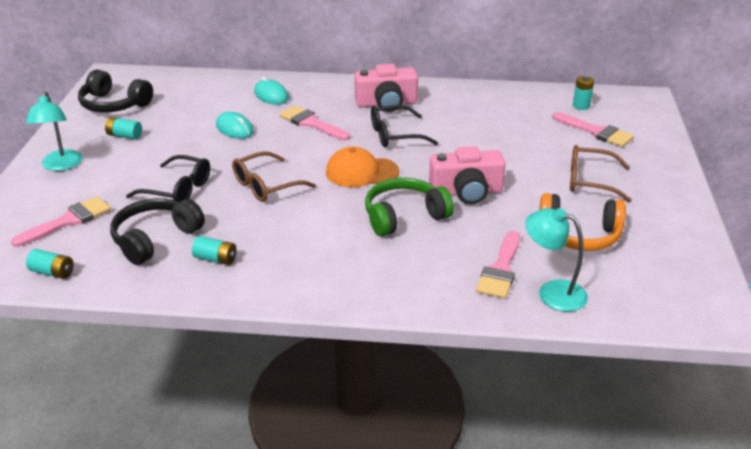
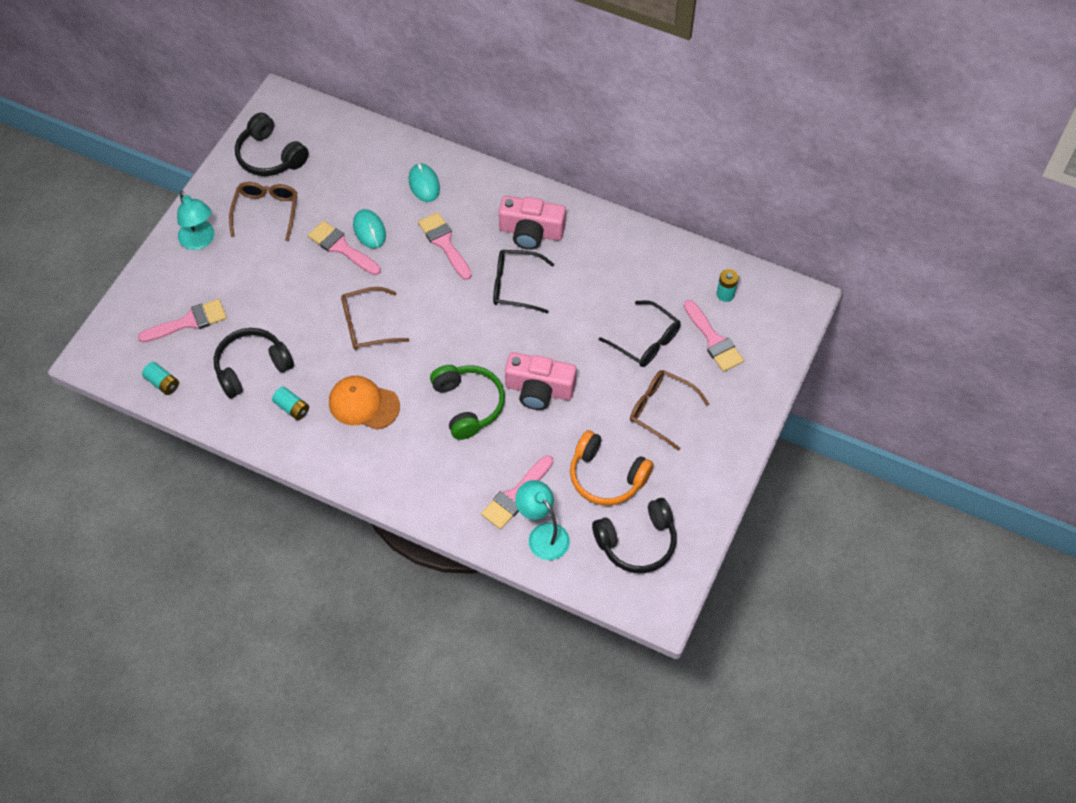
camera: 20 degrees right, 25 degrees up
(61, 165) = (200, 241): turquoise lamp -> turquoise lamp turned 45 degrees counterclockwise
(124, 136) = (266, 211): turquoise battery -> brown glasses
(178, 189) = (290, 307): black glasses -> black glasses (646, 341)
(212, 143) = (341, 247): none -> pink brush
(361, 172) = (459, 332): orange cap -> orange cap (363, 404)
(404, 216) = (468, 405): green headphones -> green headphones turned 75 degrees clockwise
(651, 274) = (637, 542): none -> black headphones

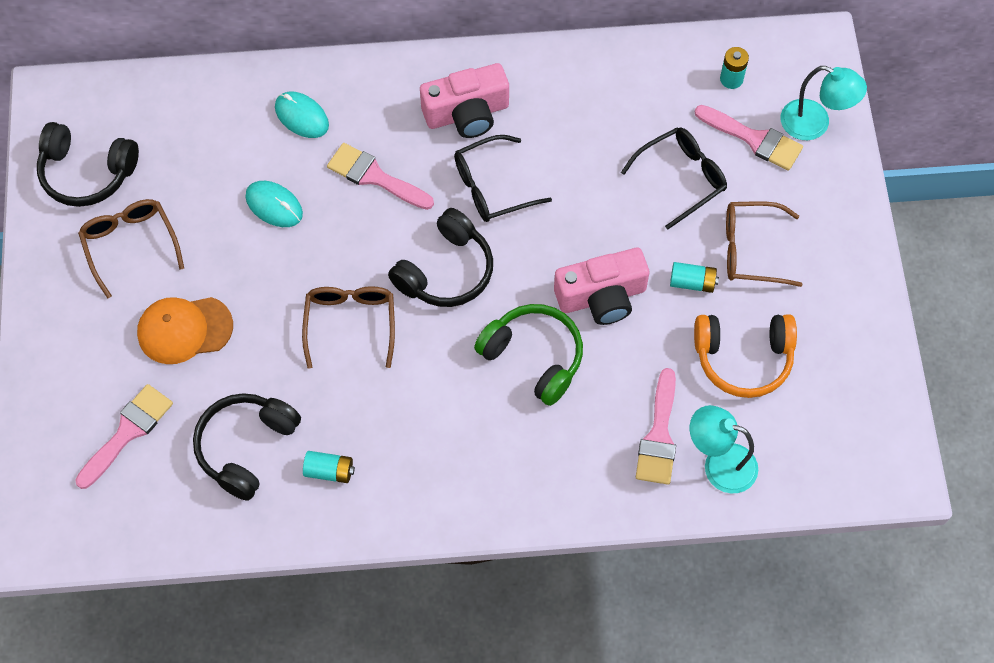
camera: 30 degrees left, 5 degrees up
(162, 383) = (147, 526): turquoise battery -> turquoise battery (692, 282)
(200, 241) = (71, 323): turquoise lamp -> turquoise lamp (815, 124)
(341, 247) = (254, 243): pink brush -> none
(363, 404) = (412, 421): orange cap -> orange cap (184, 329)
(367, 325) = (350, 323): brown glasses -> brown glasses turned 135 degrees clockwise
(637, 542) = (826, 415): black headphones -> black headphones (446, 271)
(646, 341) = (681, 178): black glasses -> black glasses turned 45 degrees counterclockwise

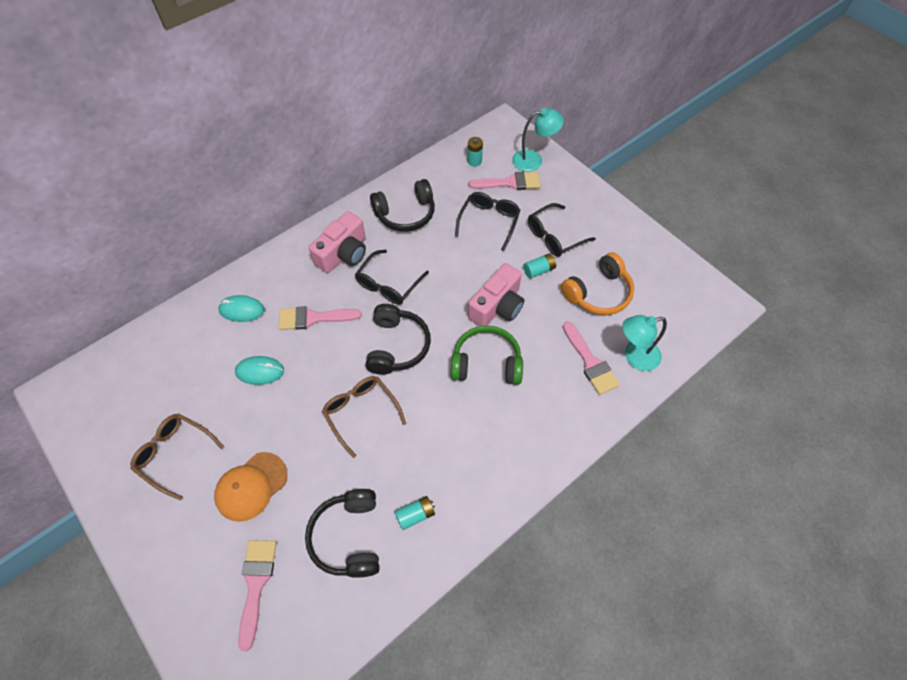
camera: 35 degrees left, 5 degrees down
(87, 173) = (112, 426): black headphones -> black headphones (405, 214)
(751, 250) = (554, 236): brown glasses -> black glasses

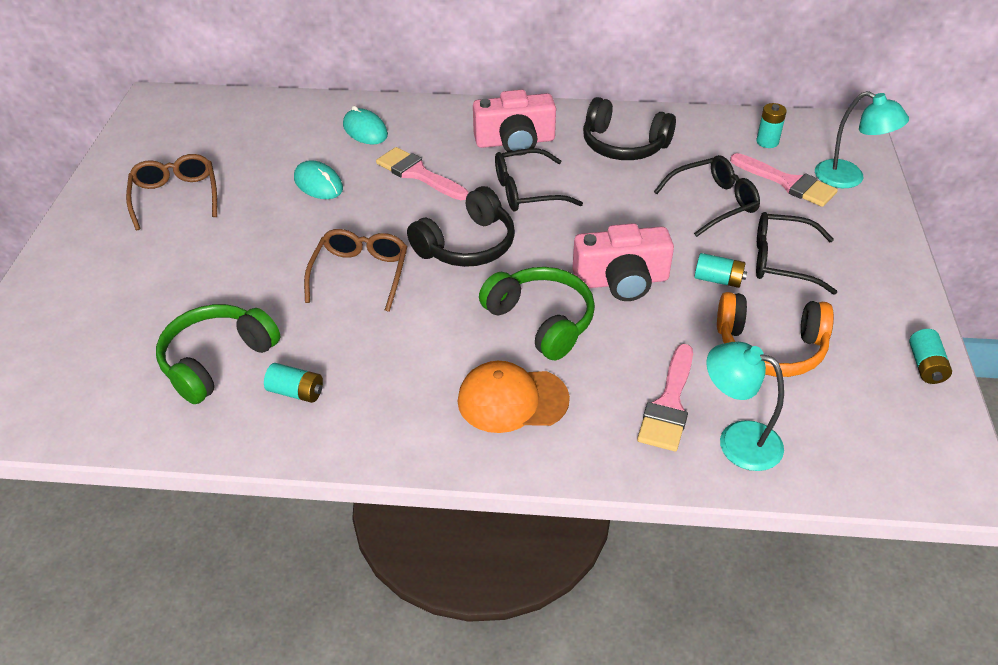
camera: 45 degrees right, 15 degrees down
(251, 486) = (197, 261): orange cap -> orange cap (512, 400)
(256, 584) = (103, 333): pink brush -> none
(348, 537) = (217, 361): black headphones -> green headphones
(663, 253) = (925, 366): none -> turquoise battery

